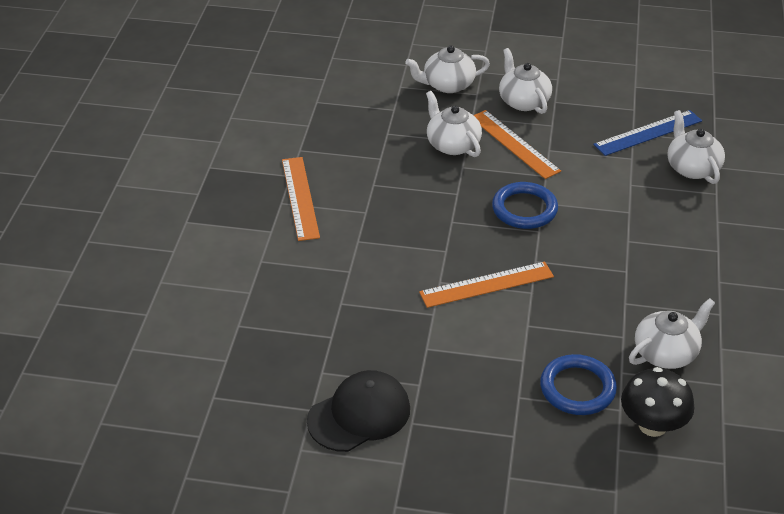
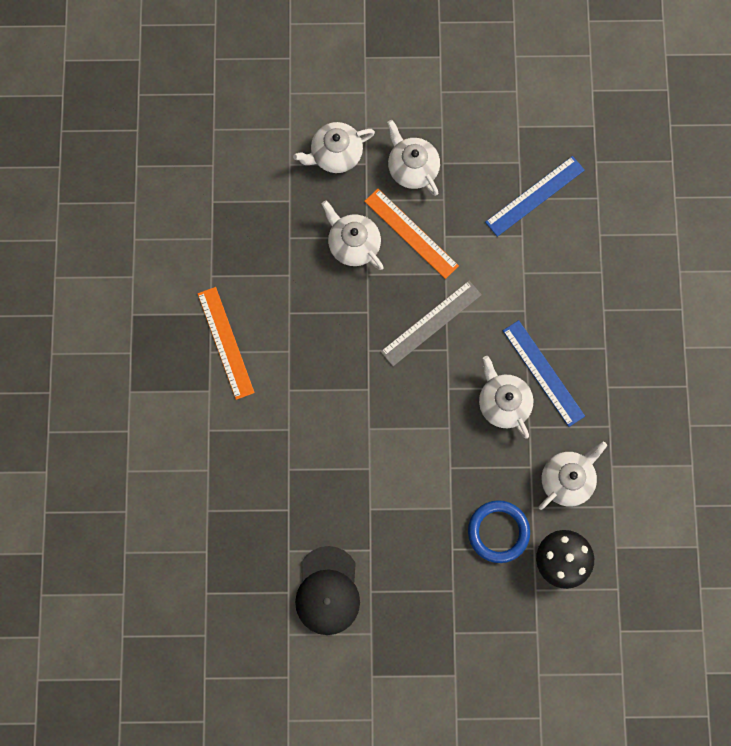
camera: 10 degrees left, 35 degrees up
(359, 414) = (327, 591): black cap -> black cap turned 135 degrees clockwise
(487, 284) = (410, 425): orange ruler -> none
(524, 209) = (431, 323): blue ring -> grey ruler
(645, 261) = (543, 373): none -> blue ruler
(692, 168) = (578, 240): white teapot -> white teapot (503, 402)

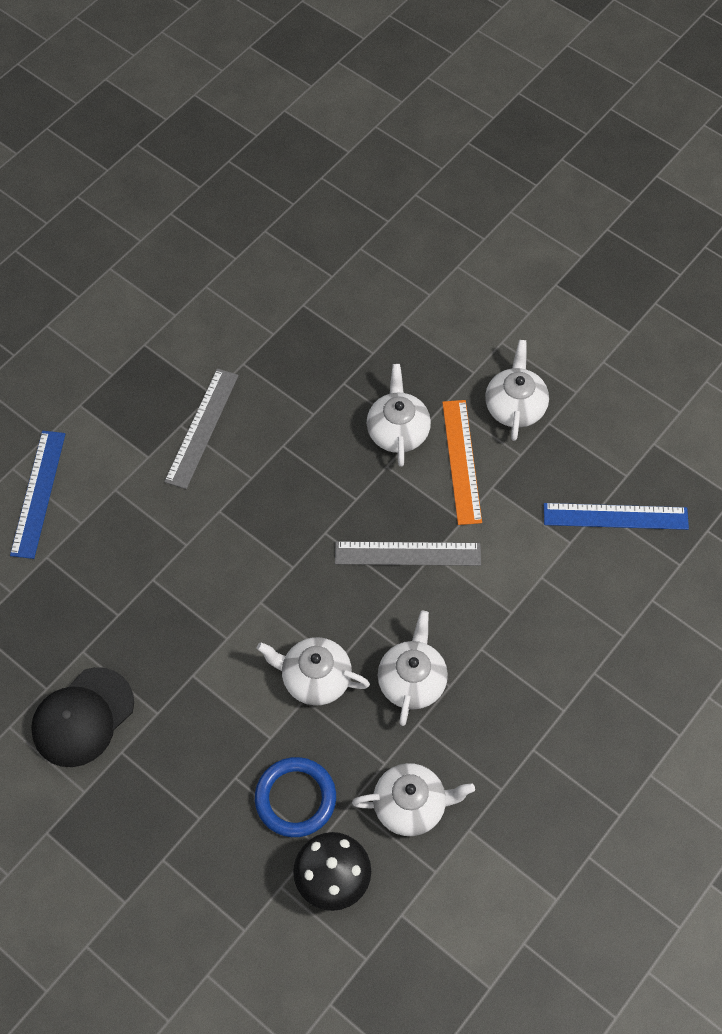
camera: 40 degrees right, 15 degrees down
(226, 342) = (202, 428): orange ruler -> grey ruler
(335, 154) = (452, 344): white teapot -> white teapot (315, 678)
(543, 373) = (478, 684): blue ruler -> blue ruler (38, 493)

